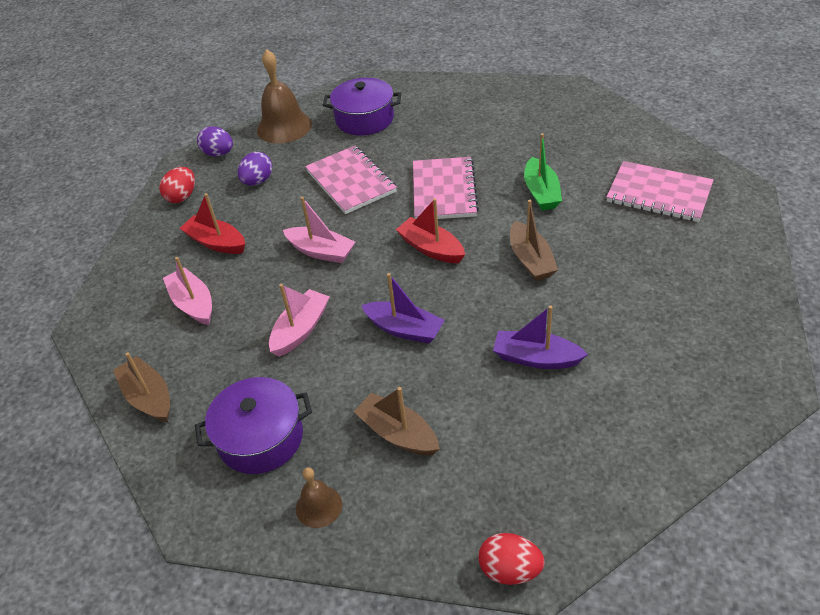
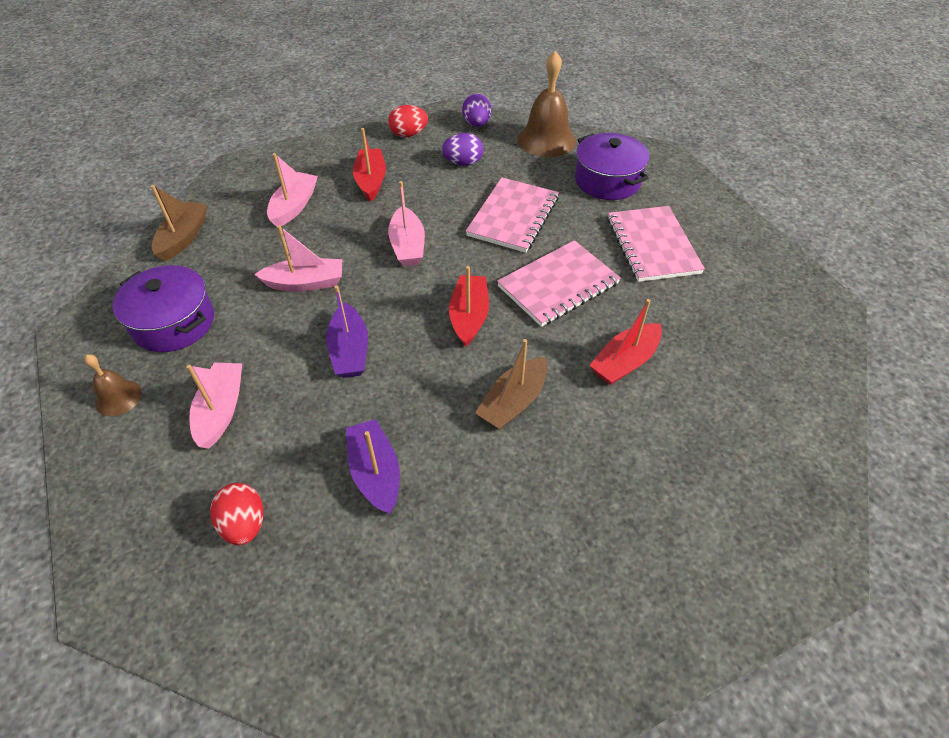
camera: 50 degrees right, 5 degrees up
(398, 433) = (221, 410): brown boat -> pink boat
(510, 569) = (98, 577): red egg -> red egg (244, 524)
(541, 192) = (625, 362): green boat -> red boat
(658, 194) = (723, 473): pink notebook -> pink notebook (652, 246)

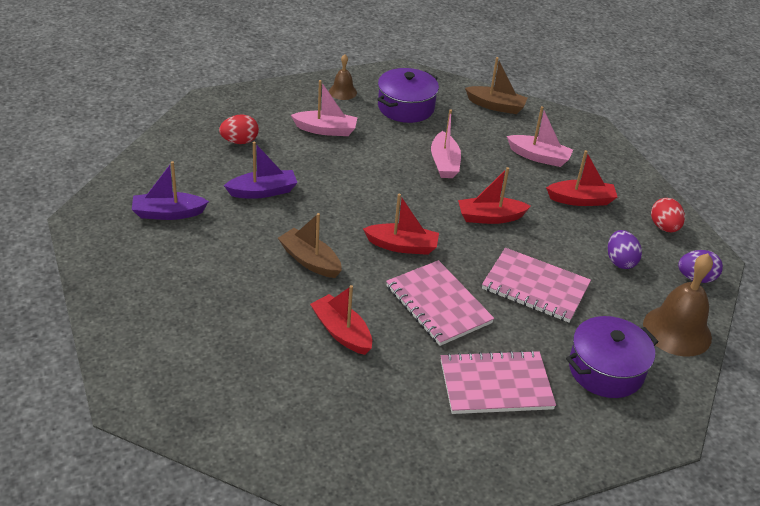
camera: 90 degrees right, 10 degrees down
(350, 351) = (371, 183): purple boat -> purple boat (168, 213)
(407, 246) = (490, 217): pink boat -> red boat

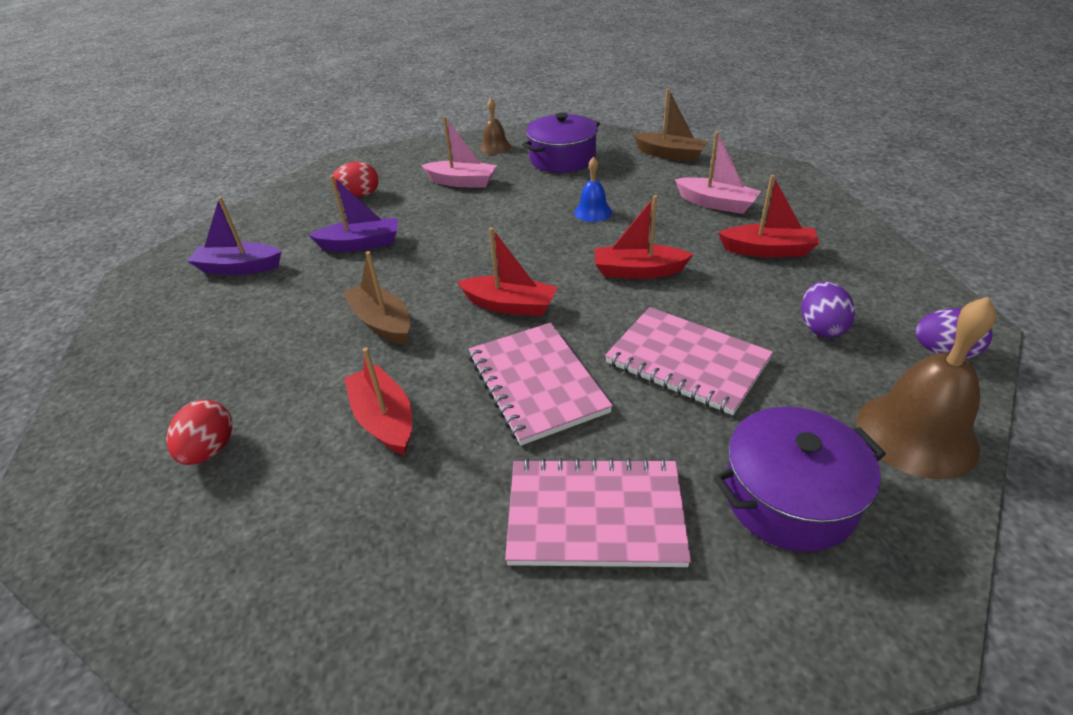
camera: 15 degrees right, 0 degrees up
(444, 163) = (593, 212): pink boat -> blue bell
(664, 227) = (889, 283): red egg -> red egg (210, 450)

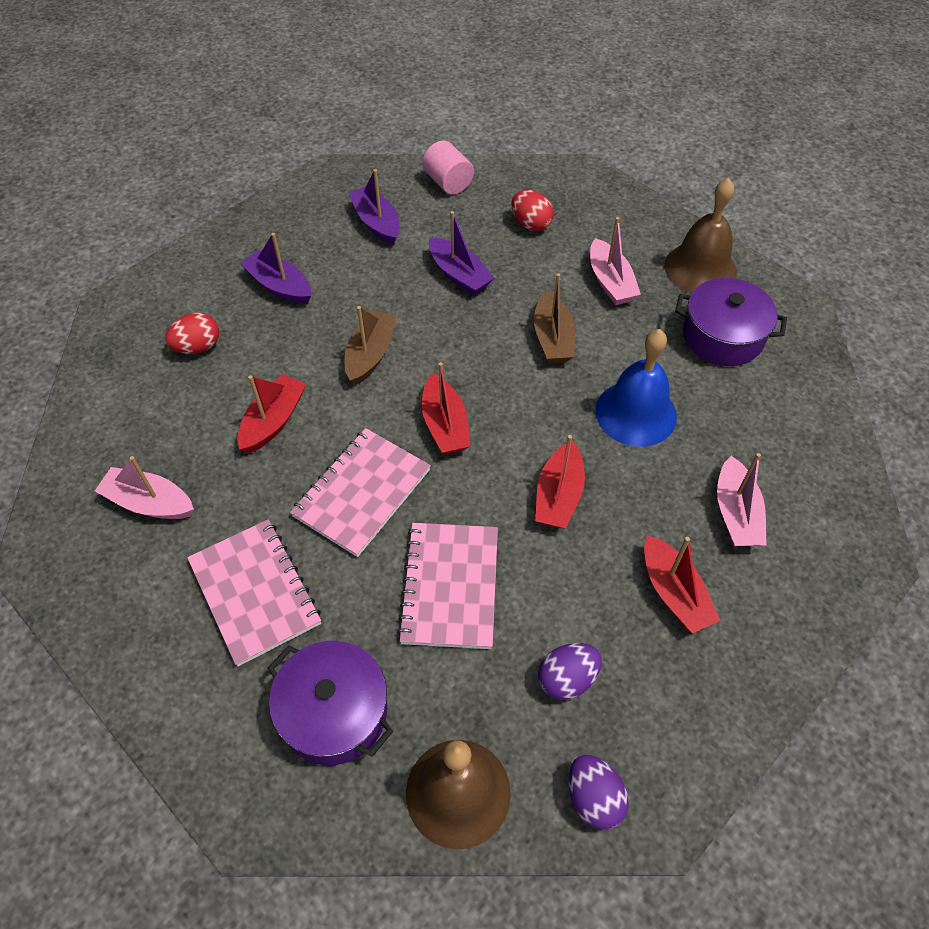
camera: 55 degrees right, 15 degrees up
(220, 355) = (279, 286): none -> purple boat
(257, 217) = (448, 182): none -> pink cylinder
(382, 582) = (149, 503): none -> pink boat
(495, 147) = (700, 268): brown bell -> brown bell, size x1.87
(593, 212) = (636, 413): blue bell -> blue bell, size x1.87
(638, 271) = (558, 495): red boat -> red boat turned 135 degrees counterclockwise
(670, 155) = (815, 428): brown boat -> brown boat (552, 338)

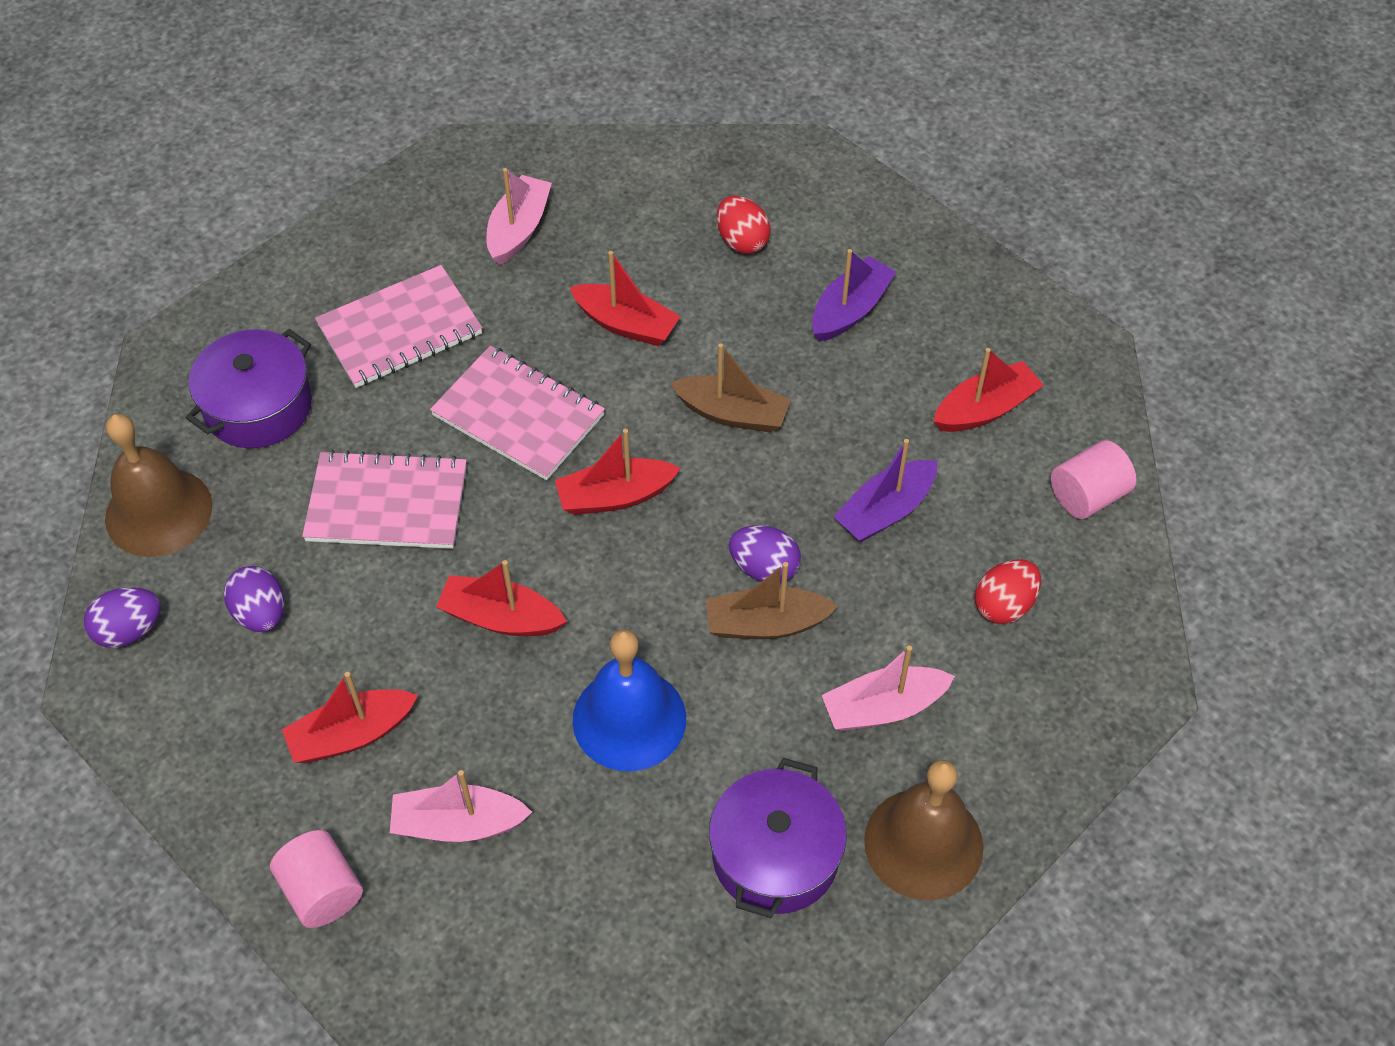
camera: 90 degrees right, 0 degrees up
(377, 223) = (985, 409): purple boat -> red boat
(507, 338) = (764, 568): none -> purple egg
(808, 601) = (322, 891): none -> pink cylinder

